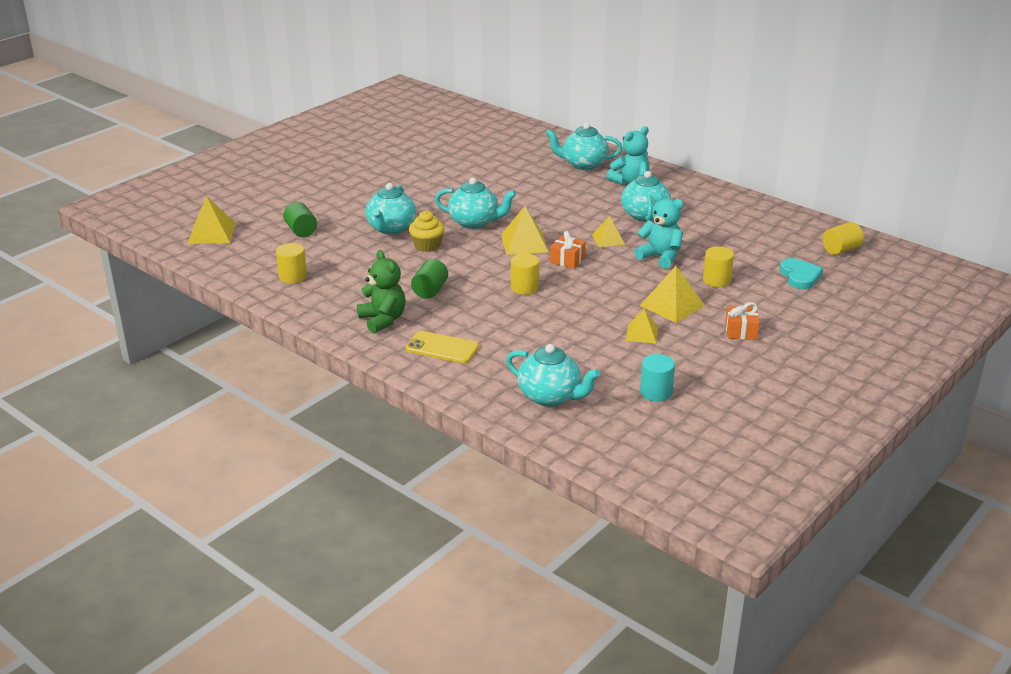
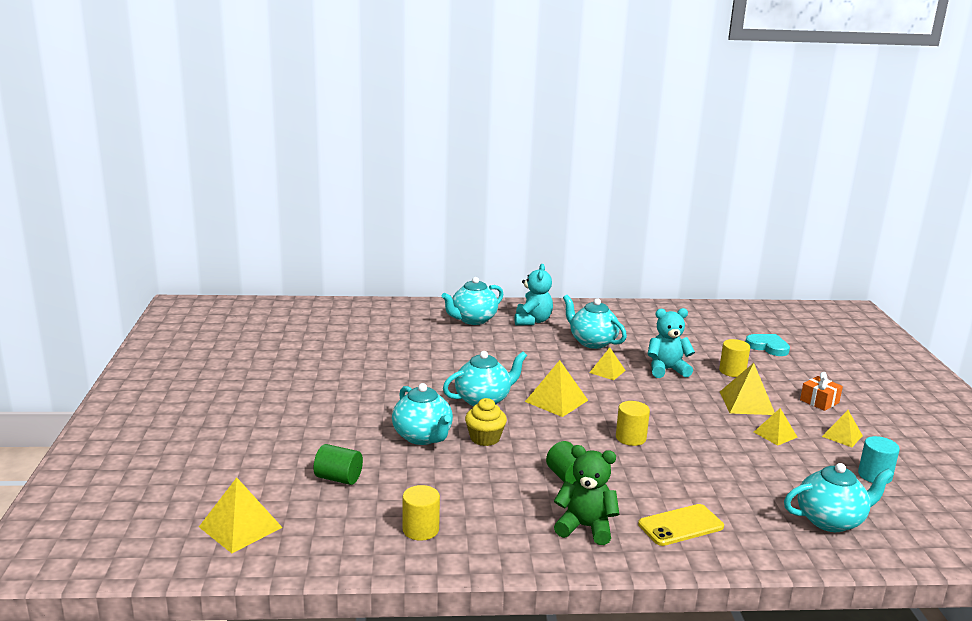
camera: 45 degrees left, 10 degrees down
(567, 260) = (613, 400): orange gift -> none
(697, 359) = (842, 436): none -> yellow pyramid
(841, 250) = (750, 319): yellow cylinder -> none

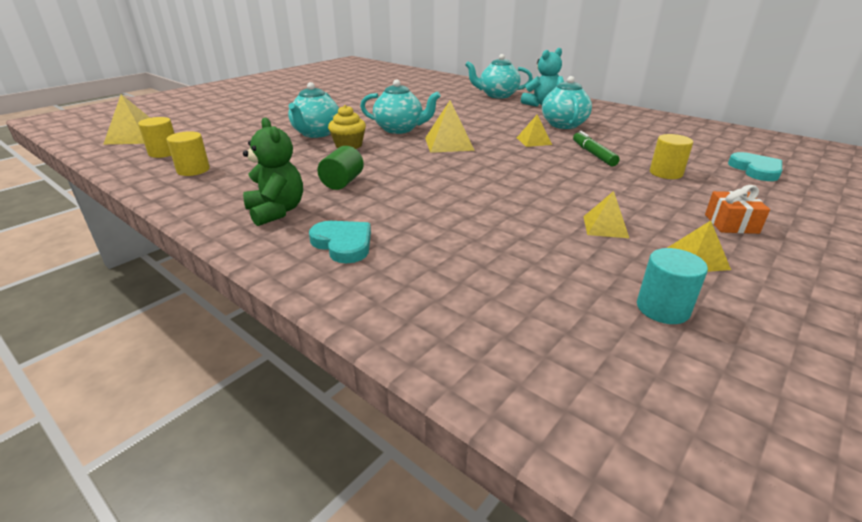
camera: 45 degrees right, 10 degrees up
(338, 478) = (226, 135): green cylinder -> none
(630, 438) = (451, 179): yellow cylinder -> yellow cylinder (164, 153)
(666, 370) = (593, 154): turquoise teddy bear -> green marker
(680, 525) = (343, 244): yellow phone -> turquoise heart
(747, 403) = (628, 196): yellow pyramid -> none
(831, 520) = (499, 315): turquoise teapot -> none

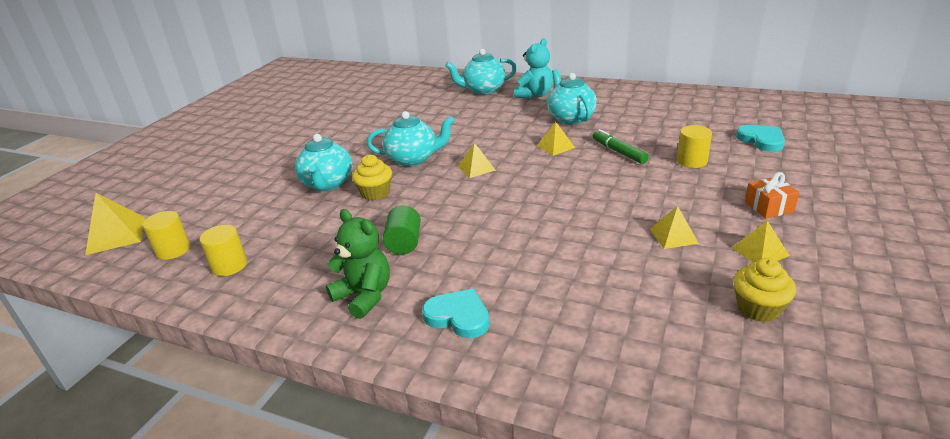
camera: 15 degrees left, 0 degrees up
(449, 144) = (476, 168): yellow pyramid -> yellow pyramid, size x0.63
(662, 308) = (758, 308): turquoise cylinder -> yellow cupcake

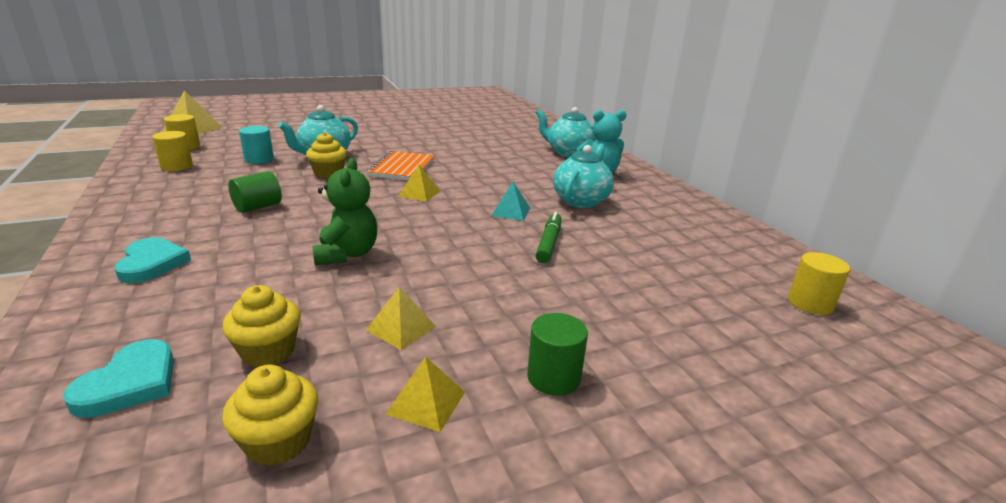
camera: 40 degrees right, 5 degrees down
(284, 217) = (259, 159): none -> turquoise cylinder
(364, 296) = (163, 219): green teddy bear -> green teddy bear (347, 254)
(413, 159) = (402, 168): turquoise teapot -> orange notebook
(555, 146) = (511, 211): yellow pyramid -> turquoise pyramid
(656, 290) = (268, 351): none -> yellow cupcake
(692, 161) = (593, 289): yellow cylinder -> yellow cylinder (810, 303)
(761, 140) = (728, 321): turquoise heart -> turquoise heart (130, 383)
(769, 207) = (553, 377): orange gift -> green cylinder

